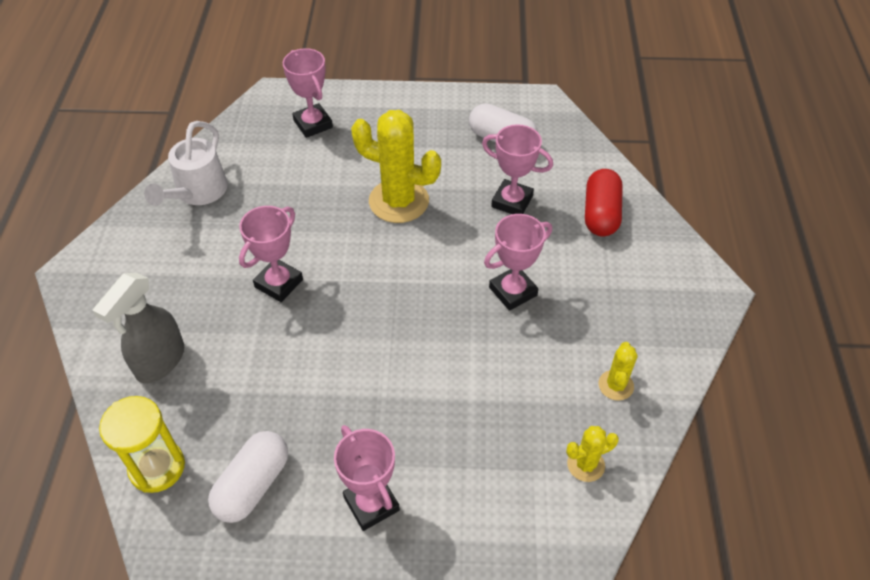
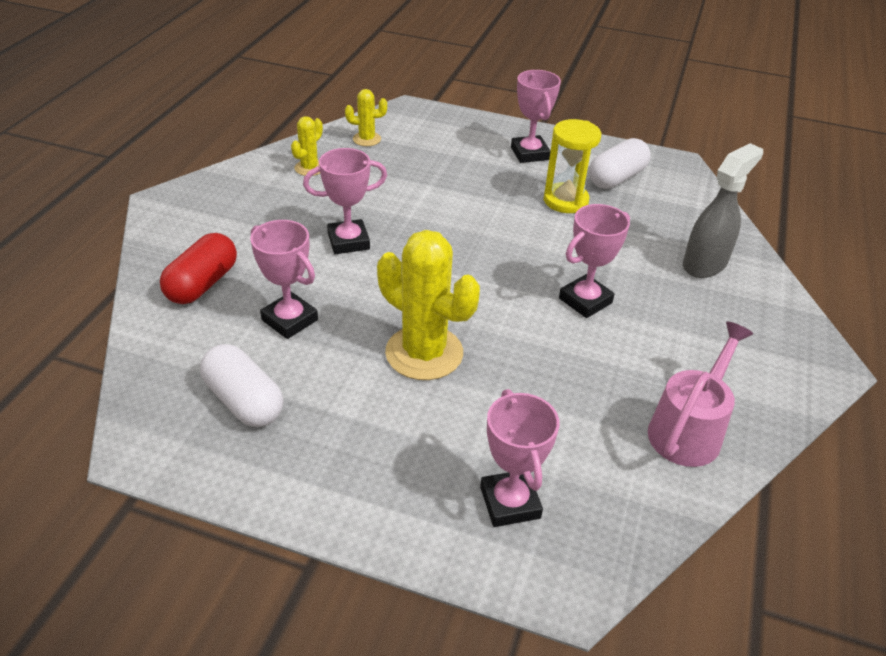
camera: 165 degrees left, 10 degrees down
(157, 467) = (693, 201): yellow hourglass -> yellow hourglass (565, 201)
(197, 193) = (689, 429): white watering can -> pink watering can

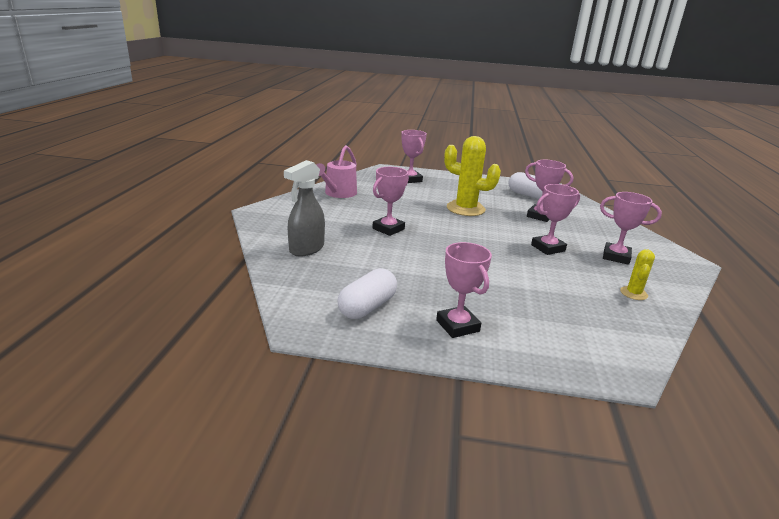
camera: 170 degrees right, 15 degrees down
(202, 284) = (600, 226): red capsule -> none
(262, 218) = (616, 257): none -> pink trophy
(367, 139) = (622, 326): yellow cactus -> none
(565, 201) = (411, 283): yellow hourglass -> none

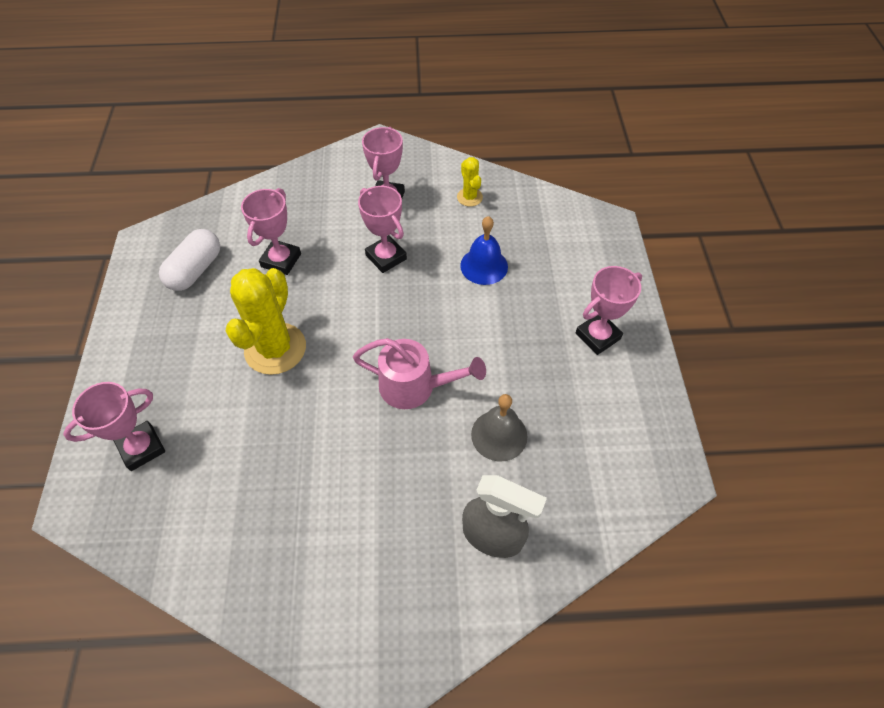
camera: 100 degrees left, 30 degrees up
(338, 194) = (249, 560): pink watering can -> pink watering can (416, 387)
(367, 307) = (603, 422): white capsule -> none
(376, 263) = (499, 435): none -> grey bell
(388, 229) = (385, 441): pink trophy -> none
(543, 285) = (484, 266): none -> blue bell
(633, 293) = (469, 197): yellow cactus -> yellow cactus turned 60 degrees clockwise

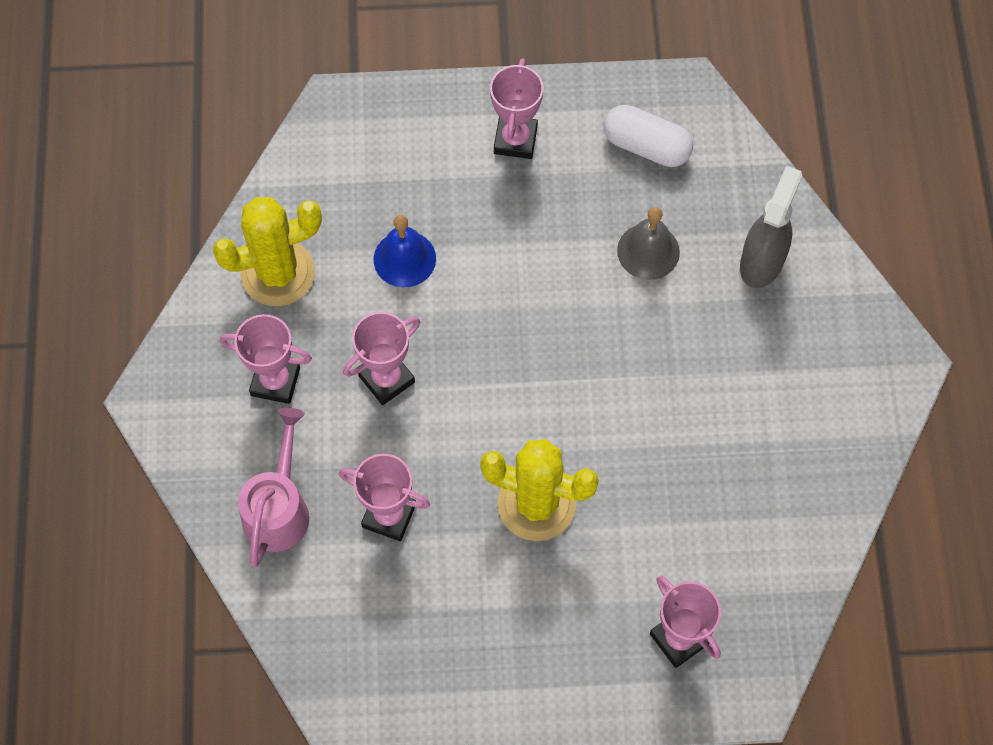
camera: 90 degrees left, 10 degrees up
(195, 270) = (404, 630): white capsule -> white capsule (646, 146)
(416, 387) = (588, 337): pink watering can -> pink watering can (279, 507)
(469, 197) = (278, 273): yellow cactus -> yellow cactus, size x2.01
(597, 336) = (515, 140): pink trophy -> pink trophy turned 45 degrees clockwise

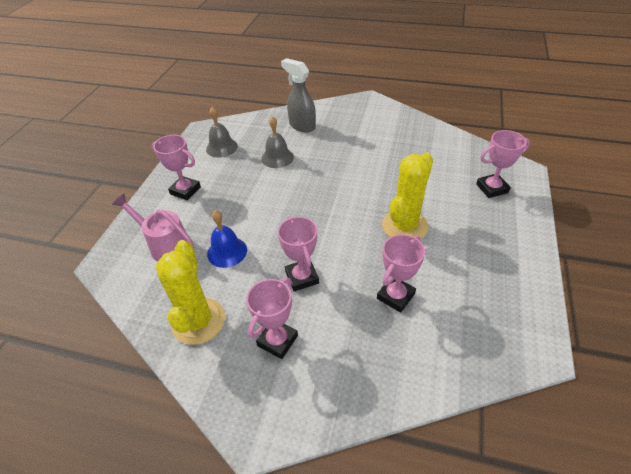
camera: 70 degrees left, 20 degrees down
(279, 507) = (373, 360): pink watering can -> pink watering can (165, 245)
(646, 146) = (221, 147): white capsule -> grey bell

